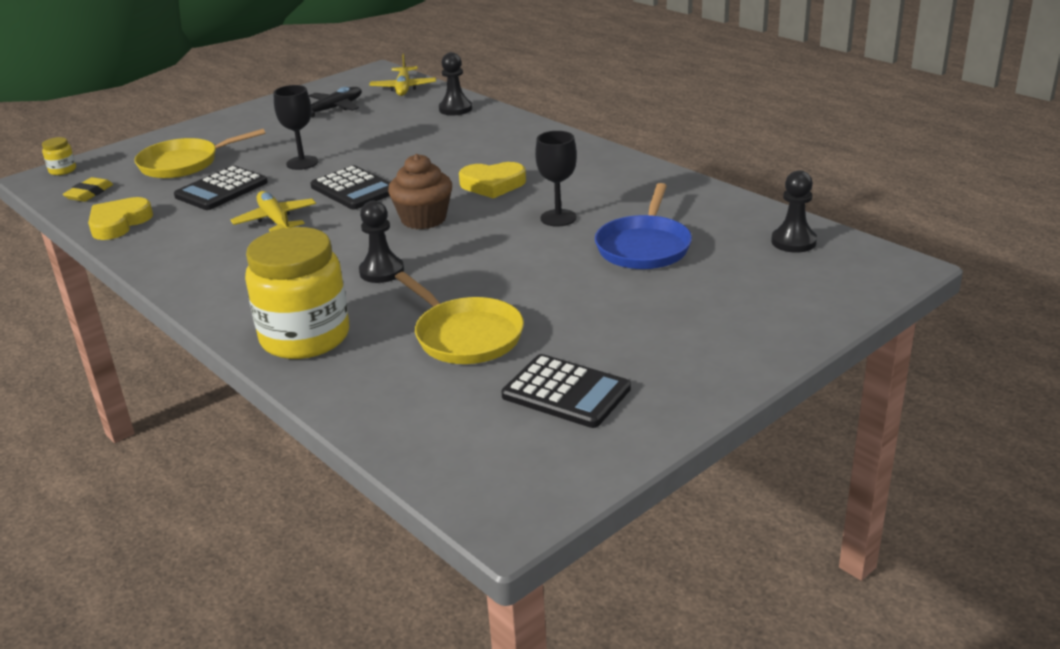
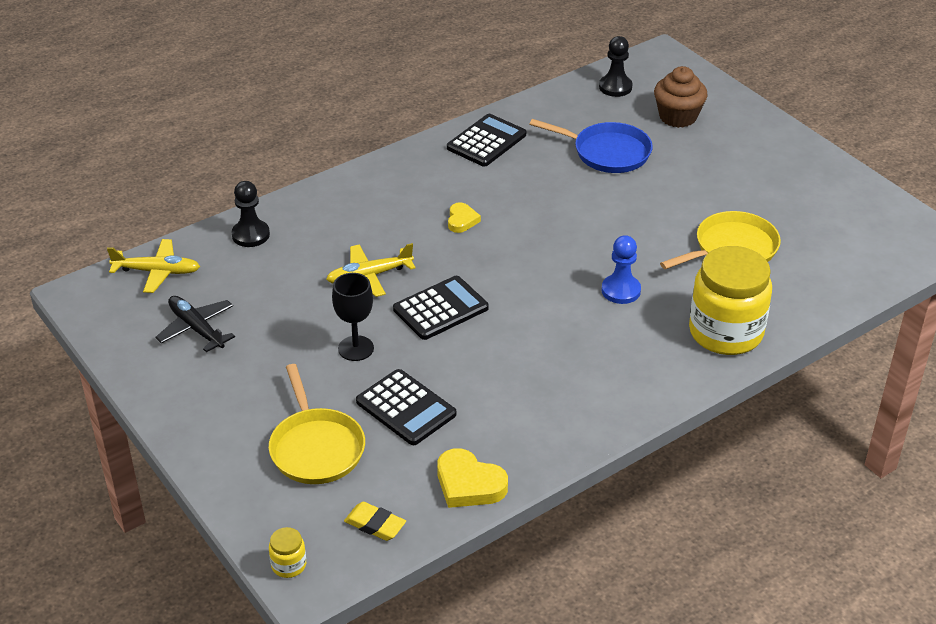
camera: 85 degrees left, 10 degrees up
(276, 220) = (498, 361): yellow plane -> yellow plane (369, 276)
(381, 271) = (621, 290): black pawn -> blue pawn
(423, 219) = (524, 264): brown cupcake -> brown cupcake (678, 117)
(492, 184) = (462, 220): yellow heart -> yellow heart, size x0.61
(558, 218) = (544, 189): black goblet -> none
(566, 392) = (809, 208): black calculator -> black calculator (486, 141)

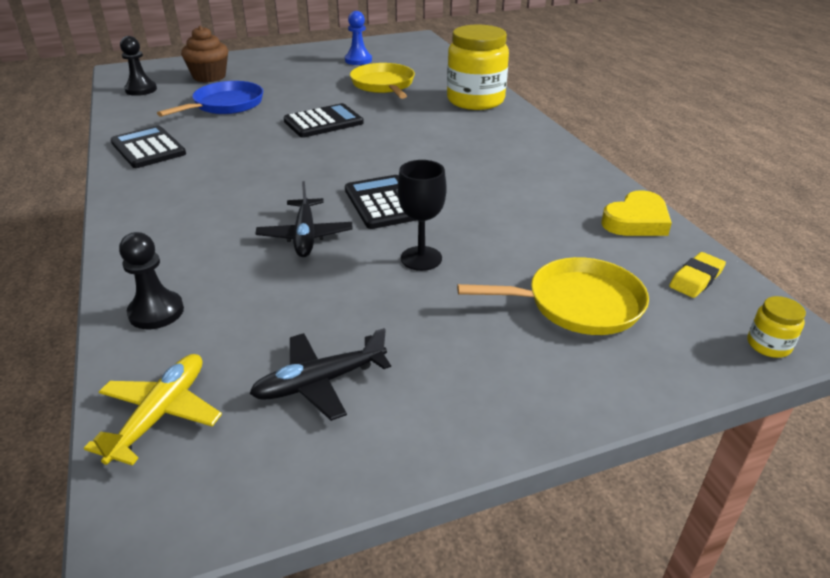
camera: 75 degrees left, 5 degrees down
(369, 276) = (305, 235): yellow plane -> black plane
(406, 408) = (525, 240): black calculator -> black calculator (323, 122)
(462, 220) = (257, 175): yellow heart -> none
(621, 290) = (407, 125): blue pawn -> blue pawn (358, 60)

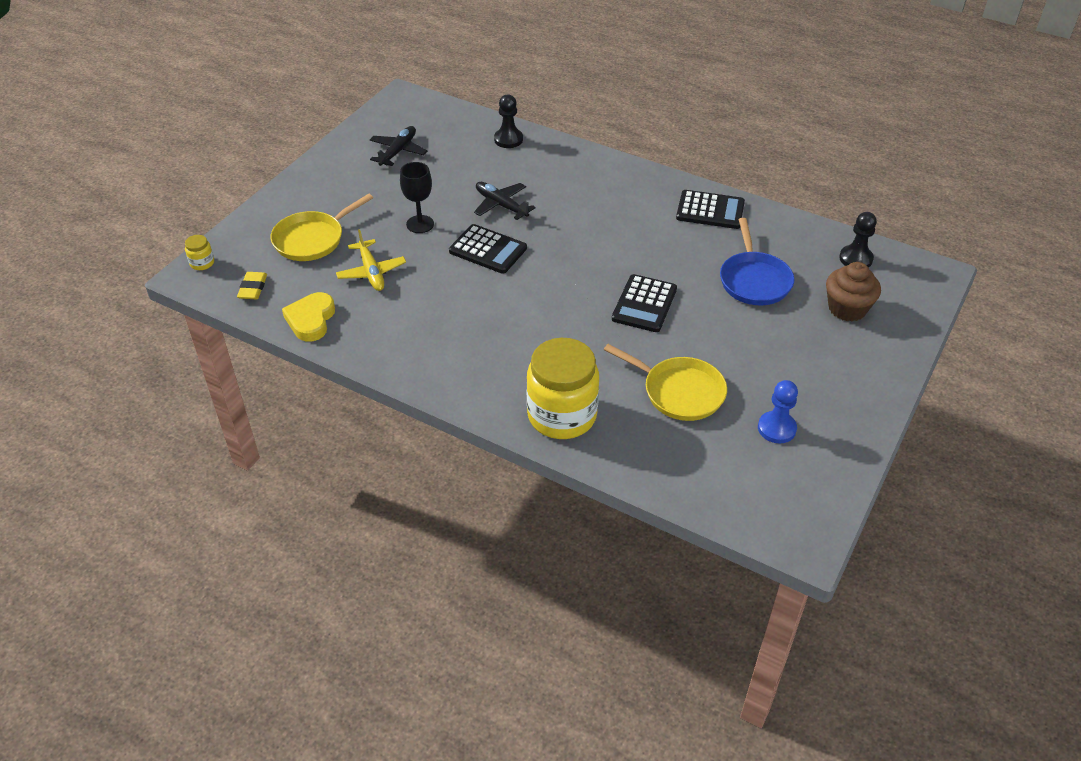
camera: 140 degrees right, 10 degrees up
(160, 415) = (443, 116): yellow plane -> yellow plane (371, 272)

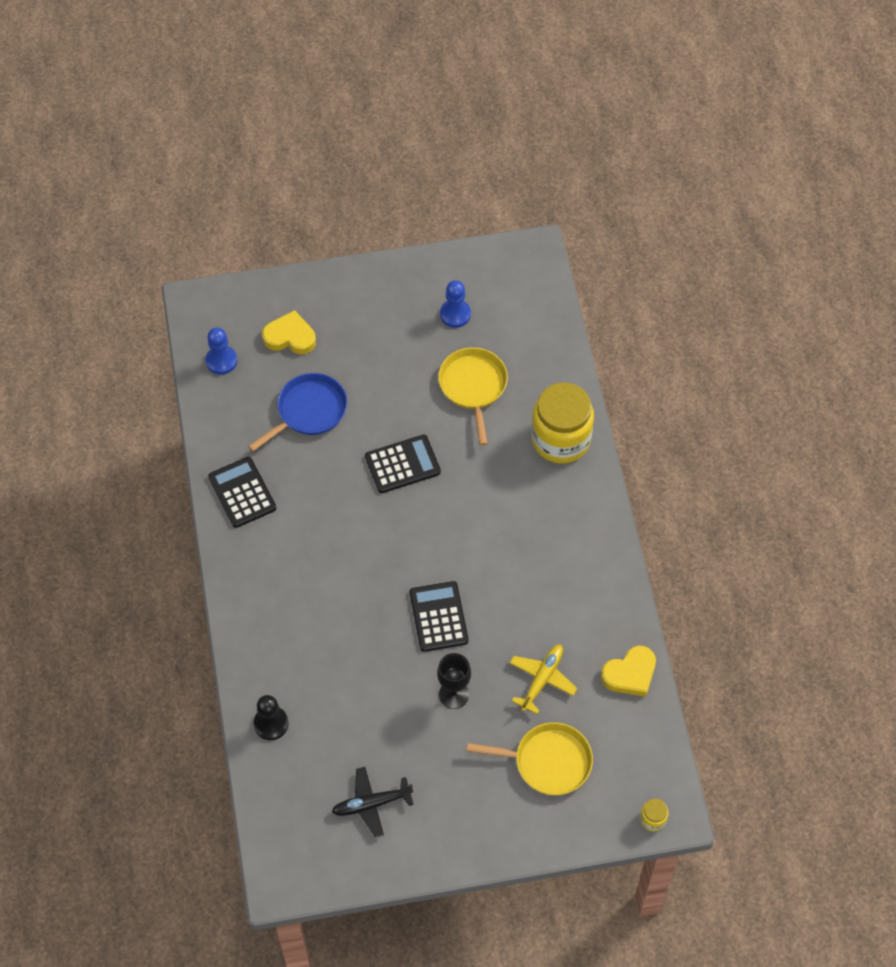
camera: 130 degrees left, 15 degrees up
(253, 288) = (640, 750): yellow eraser -> none
(501, 205) = (372, 652): black plane -> none
(847, 308) = (290, 337): brown cupcake -> yellow heart
(855, 259) = (221, 361): black pawn -> blue pawn

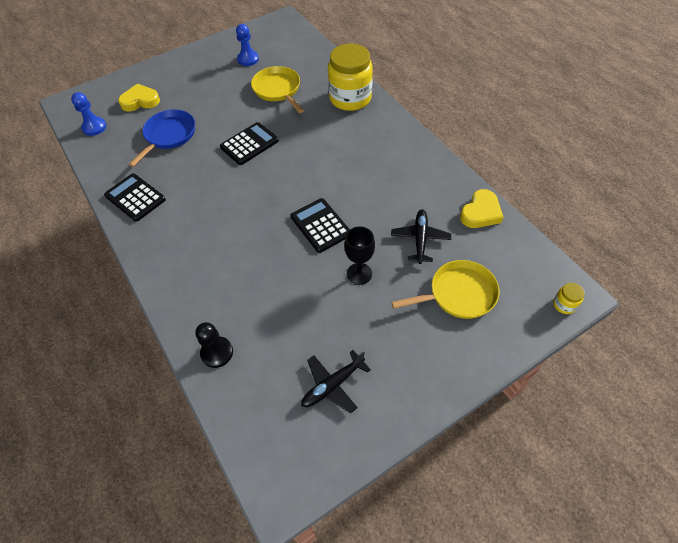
camera: 20 degrees left, 5 degrees down
(542, 680) = (420, 239): yellow plane -> black plane

